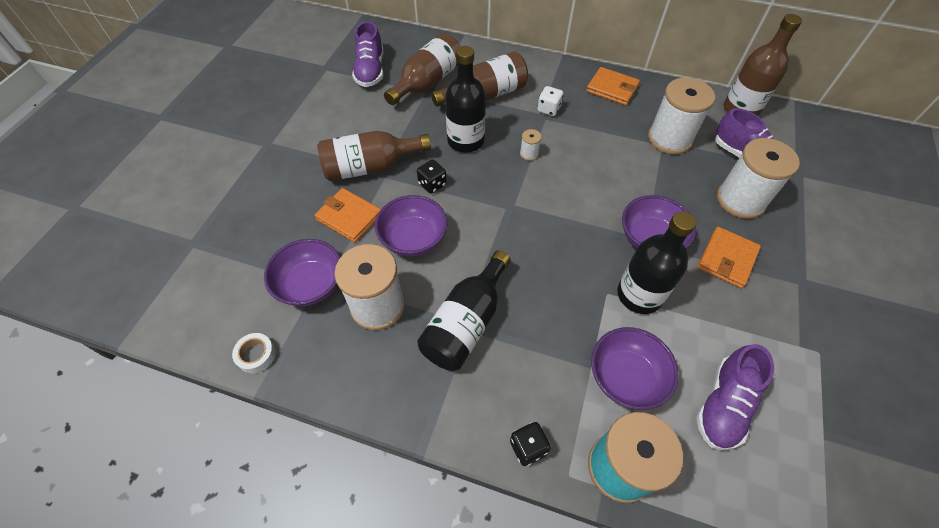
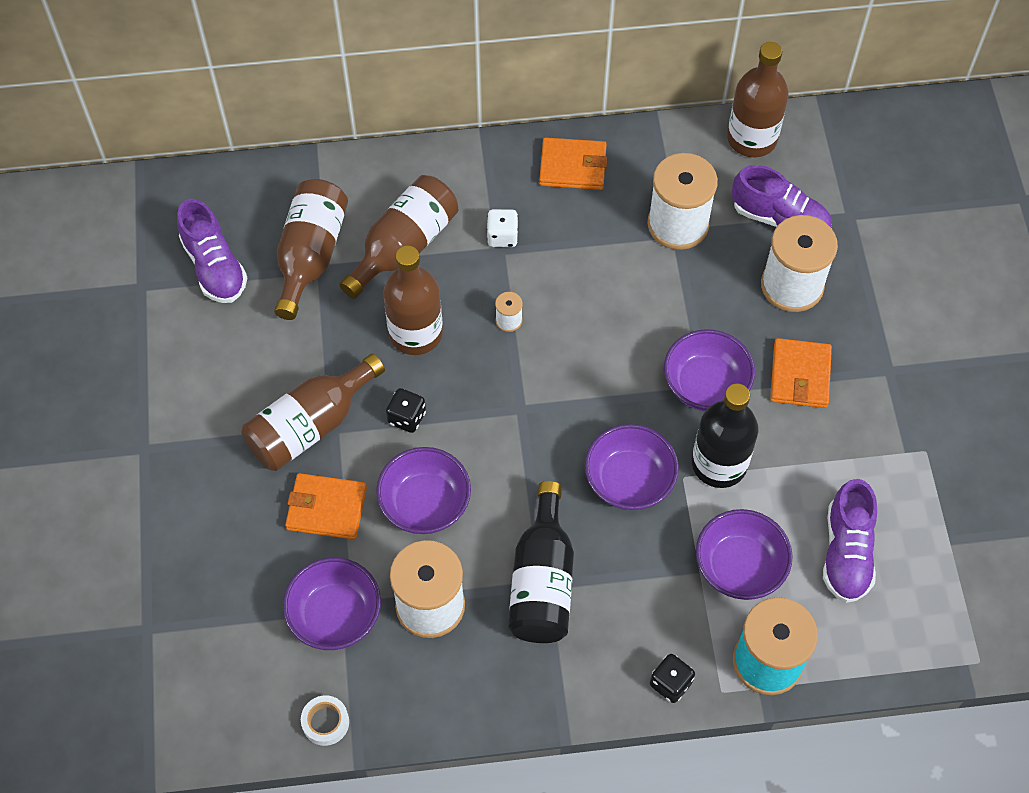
camera: 25 degrees left, 5 degrees up
(465, 141) = (415, 333): black bottle -> brown bottle
(564, 280) = (629, 481): none -> purple bowl

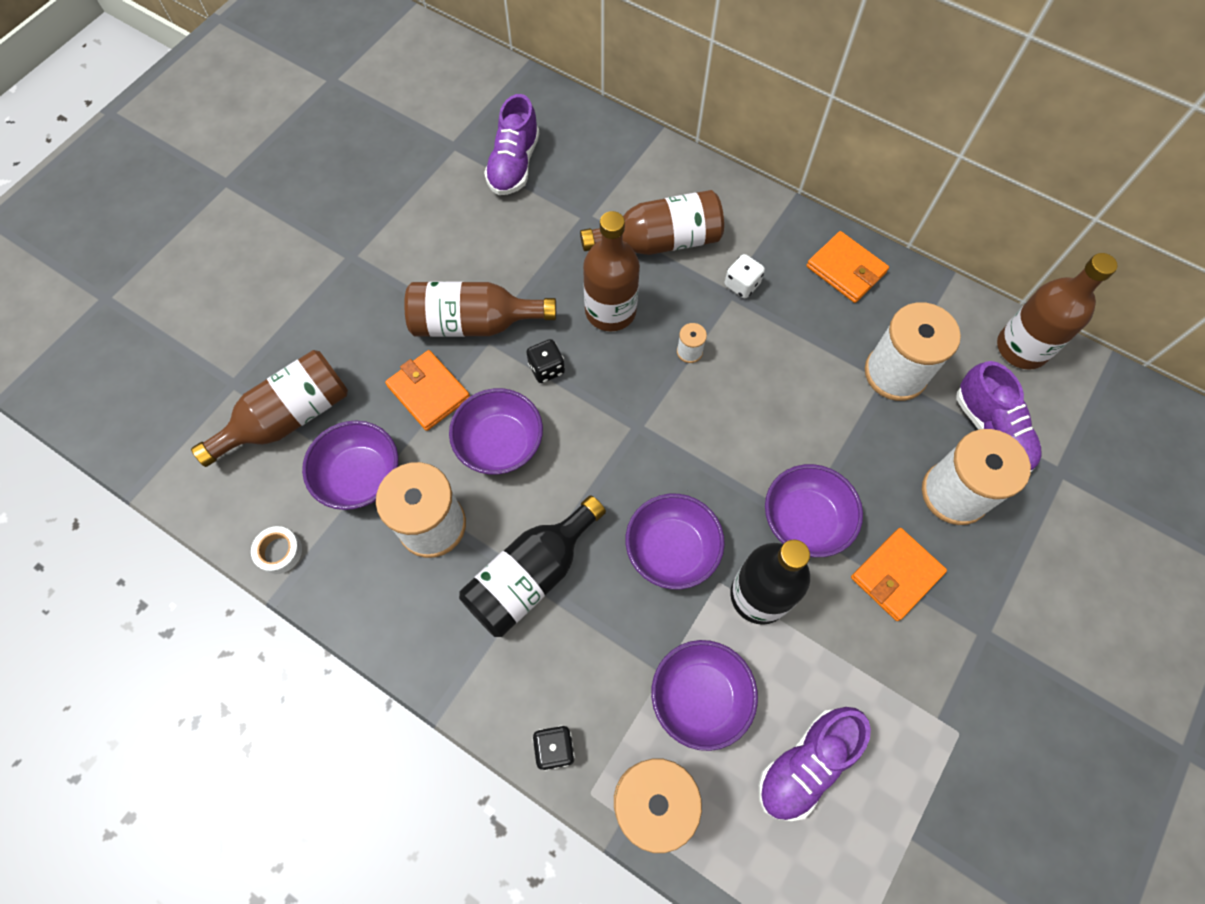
camera: 40 degrees right, 5 degrees up
(310, 255) = (587, 202): brown bottle -> brown bottle (289, 417)

